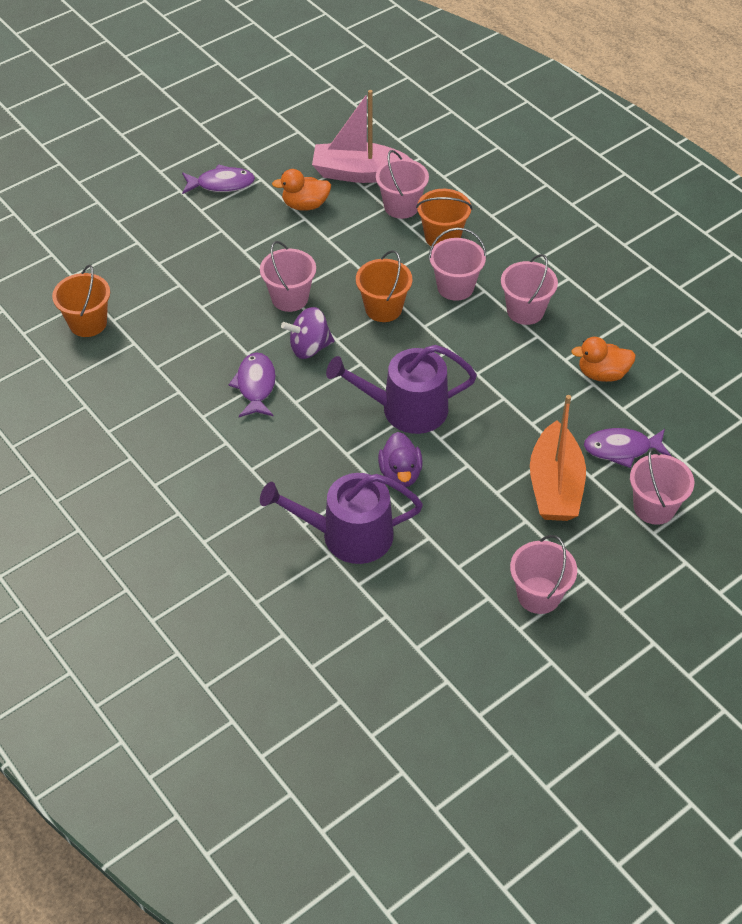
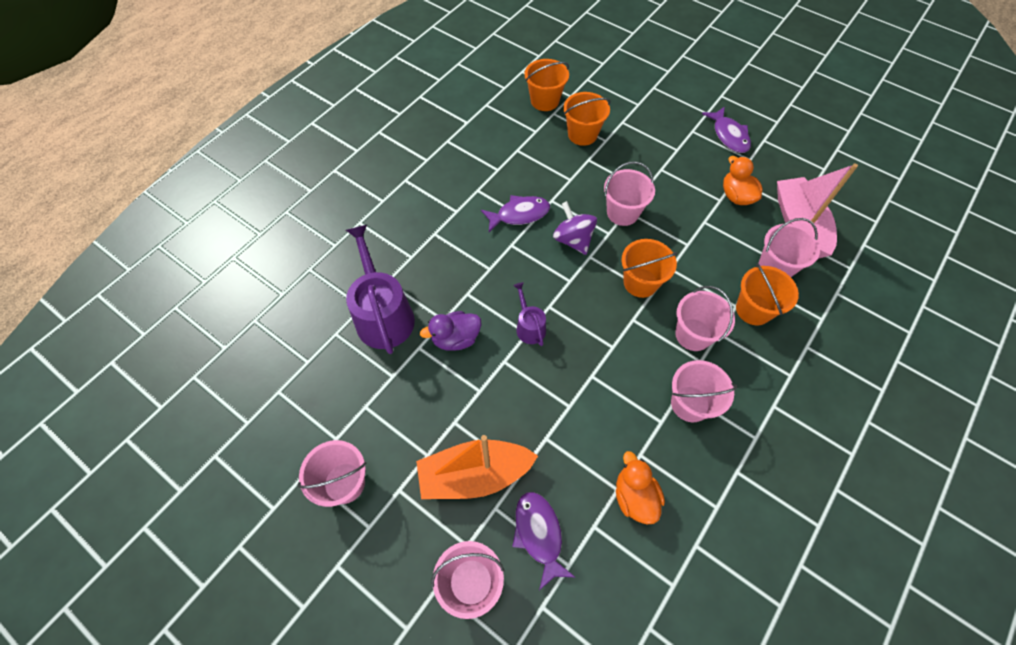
camera: 75 degrees right, 10 degrees up
(161, 302) = (582, 134): none -> orange bucket
(406, 409) = (529, 327): purple watering can -> purple watering can, size x0.50

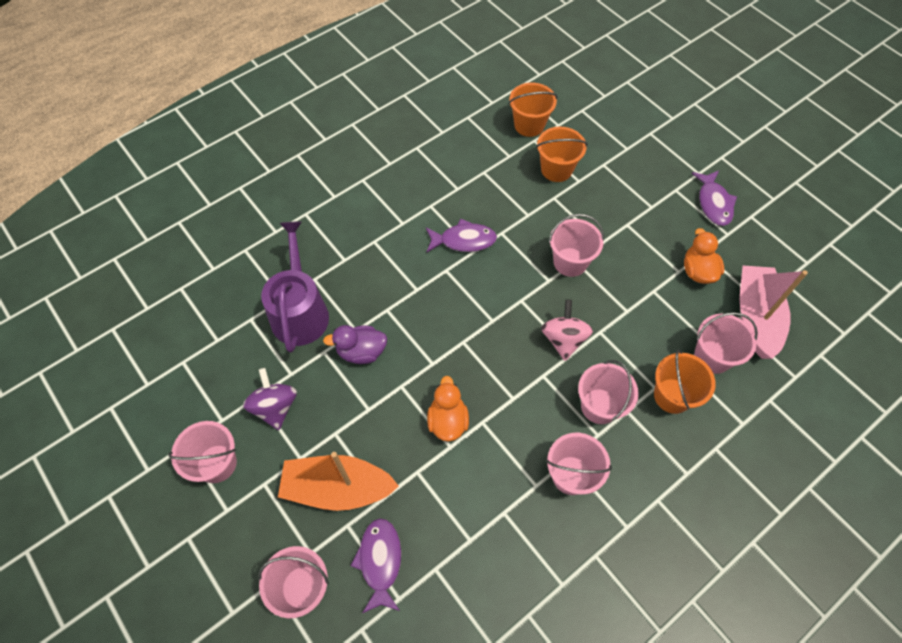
camera: 15 degrees right, 0 degrees up
(529, 327) = (436, 357): purple watering can -> none
(573, 240) = (509, 279): purple spinning top -> purple spinning top (275, 407)
(634, 496) = (484, 551): orange duck -> orange duck (447, 421)
(640, 282) = (563, 339): orange bucket -> pink spinning top

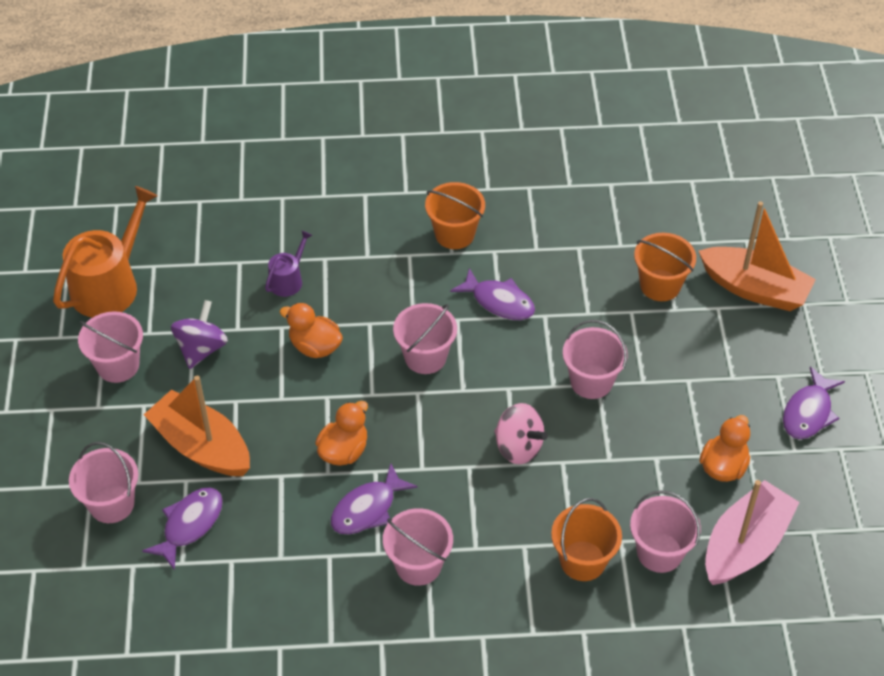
camera: 35 degrees right, 10 degrees down
(158, 399) = (110, 285): none -> orange watering can
(300, 311) = (288, 280): purple watering can -> purple watering can, size x0.50
(361, 352) = (315, 346): purple duck -> orange duck
(501, 455) = (367, 509): none -> purple fish
(529, 125) = (671, 225): orange bucket -> orange bucket (454, 234)
(563, 339) = (518, 447): pink spinning top -> pink spinning top turned 90 degrees clockwise
(599, 406) = (500, 525): pink bucket -> pink bucket (425, 357)
(614, 139) = (754, 289): none -> orange boat

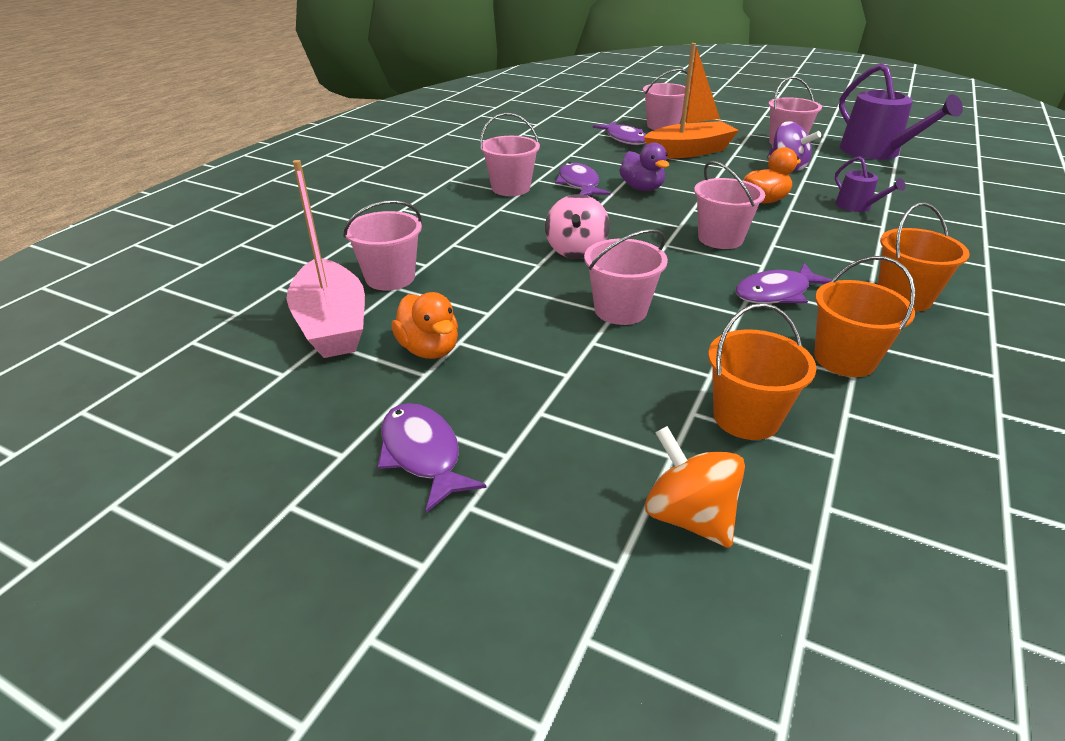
camera: 120 degrees right, 15 degrees down
(110, 285) = (876, 152): orange watering can -> purple watering can
(344, 451) = (642, 188): orange duck -> purple duck
(518, 447) = (576, 250): pink spinning top -> pink spinning top turned 60 degrees counterclockwise
(583, 561) = (431, 243): orange bucket -> orange bucket (844, 359)
(754, 289) = (688, 516): orange boat -> orange spinning top

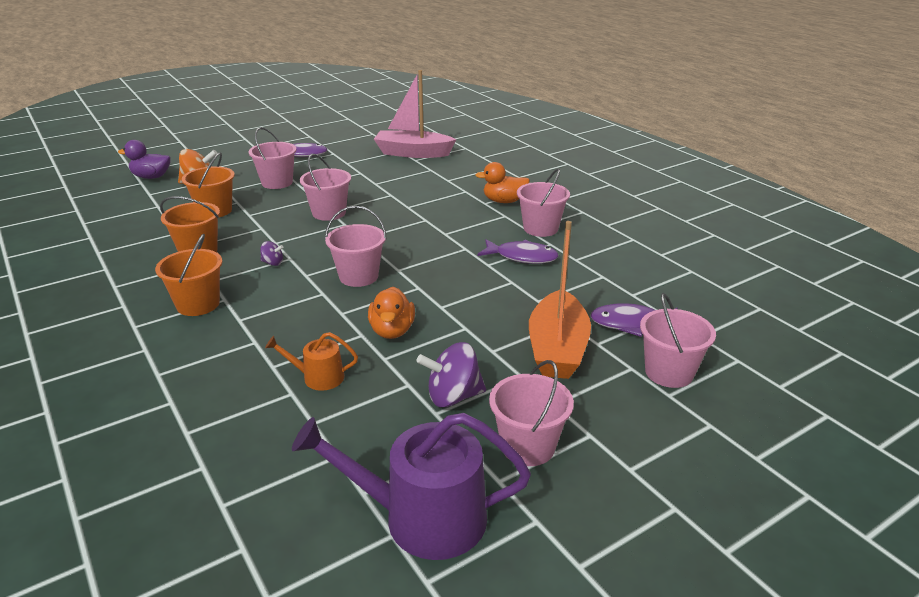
camera: 120 degrees right, 5 degrees down
(390, 278) = (443, 170): pink bucket -> pink bucket (277, 182)
(429, 349) = (363, 166): orange duck -> orange duck (504, 201)
(576, 250) = (410, 222): pink spinning top -> none
(642, 188) = (485, 281): purple duck -> purple duck (151, 177)
(776, 293) = (273, 263): purple fish -> purple spinning top
(857, 207) = (318, 377): purple watering can -> orange watering can

